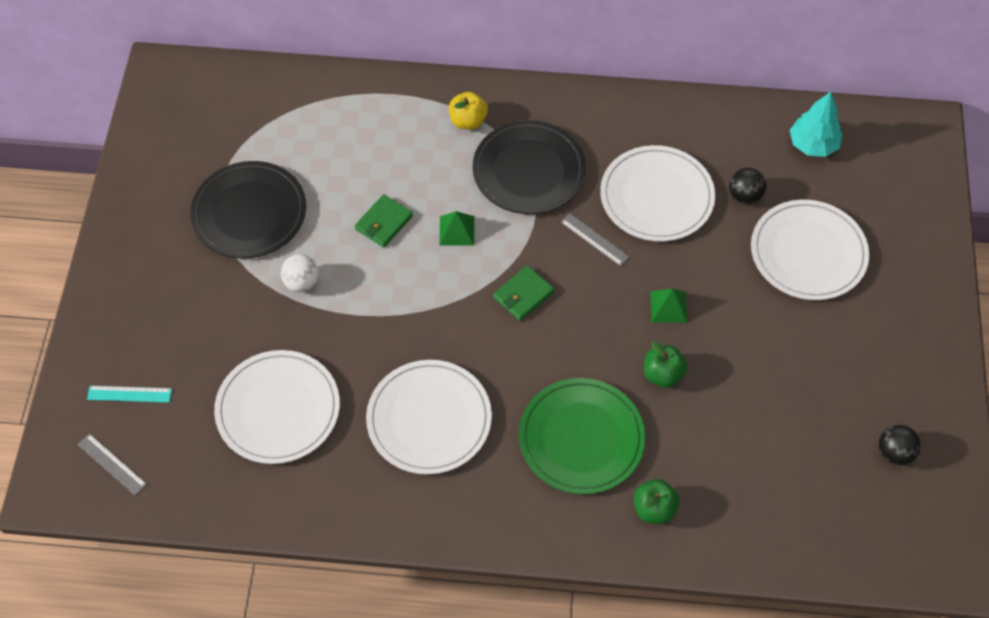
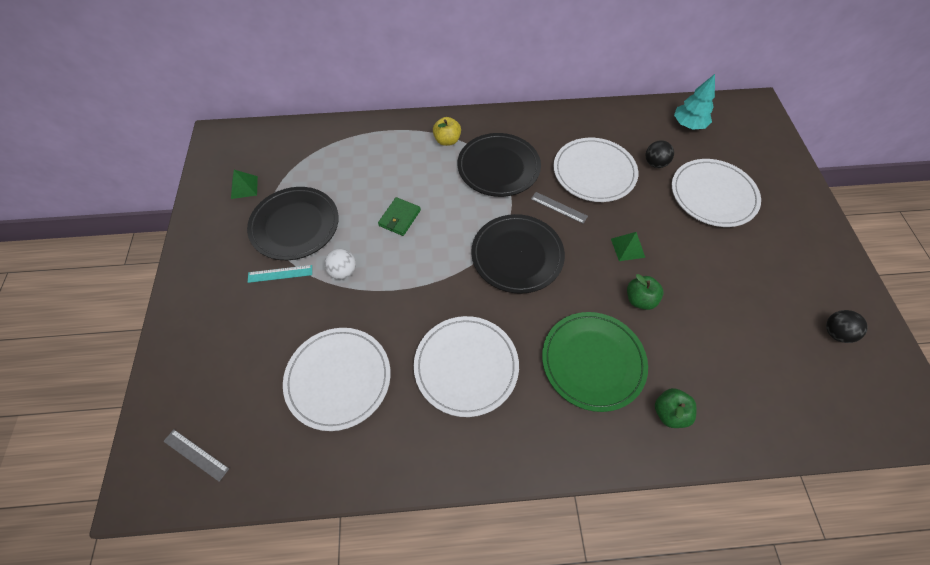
camera: 10 degrees left, 0 degrees up
(129, 394) = (208, 387): turquoise ruler -> turquoise ruler (280, 273)
(457, 230) = (456, 216): green pyramid -> green pyramid (244, 187)
(523, 295) = (517, 255): green wallet -> black plate

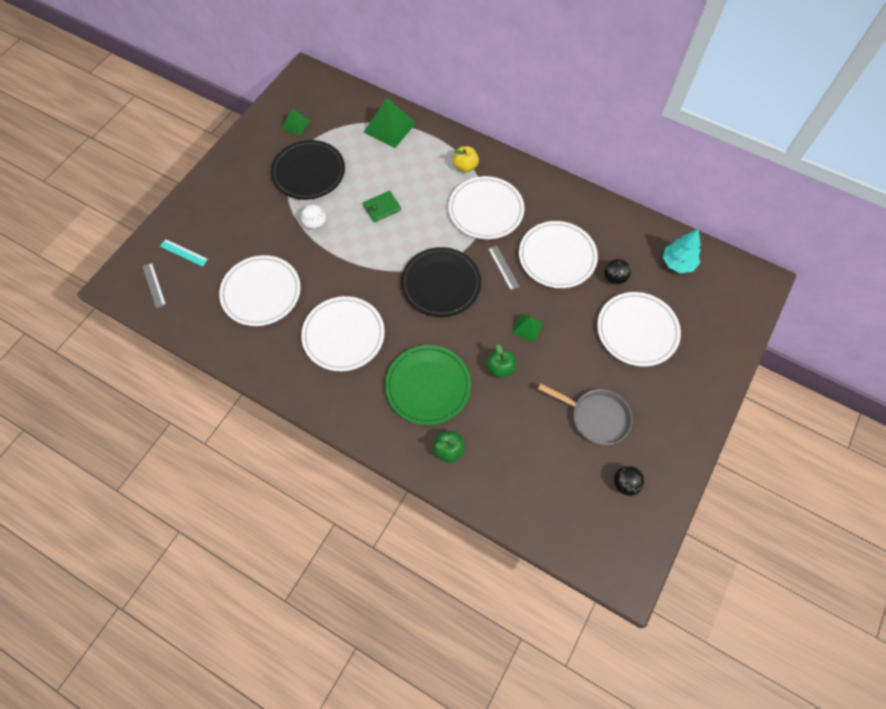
camera: 35 degrees right, 5 degrees up
(280, 273) = (275, 201): turquoise ruler -> turquoise ruler (184, 252)
(346, 142) = (389, 127): none -> green pyramid
(498, 167) = (486, 210): black plate -> white plate
(756, 290) = (596, 417): none -> grey pan

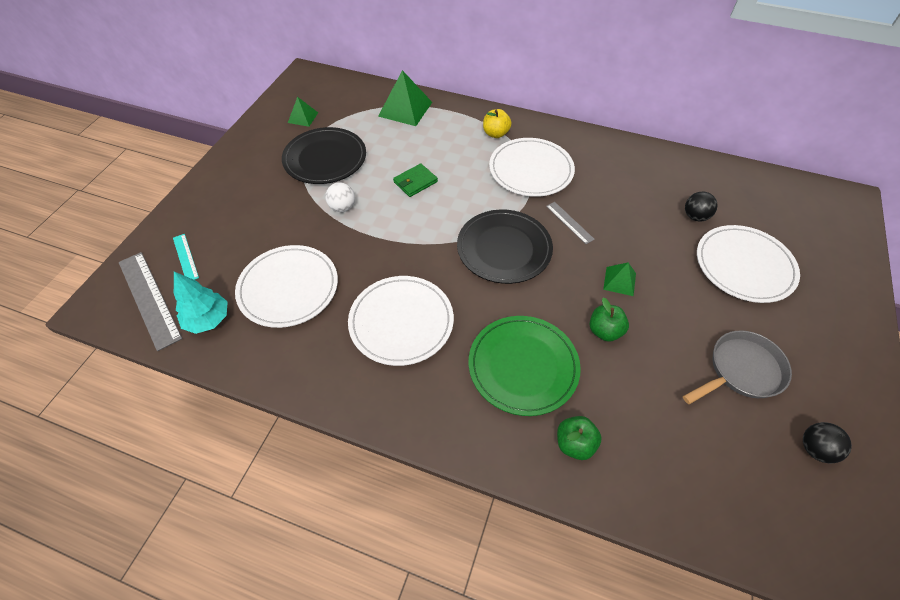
camera: 10 degrees left, 10 degrees down
(154, 285) = (149, 299): grey ruler -> grey ruler, size x1.90
(184, 252) = (185, 257): turquoise ruler -> turquoise ruler turned 45 degrees clockwise
(557, 256) = (624, 204): white plate -> none
(596, 417) = (741, 370): grey pan -> grey pan turned 45 degrees counterclockwise
(678, 263) = (755, 193): turquoise tree -> turquoise tree (208, 320)

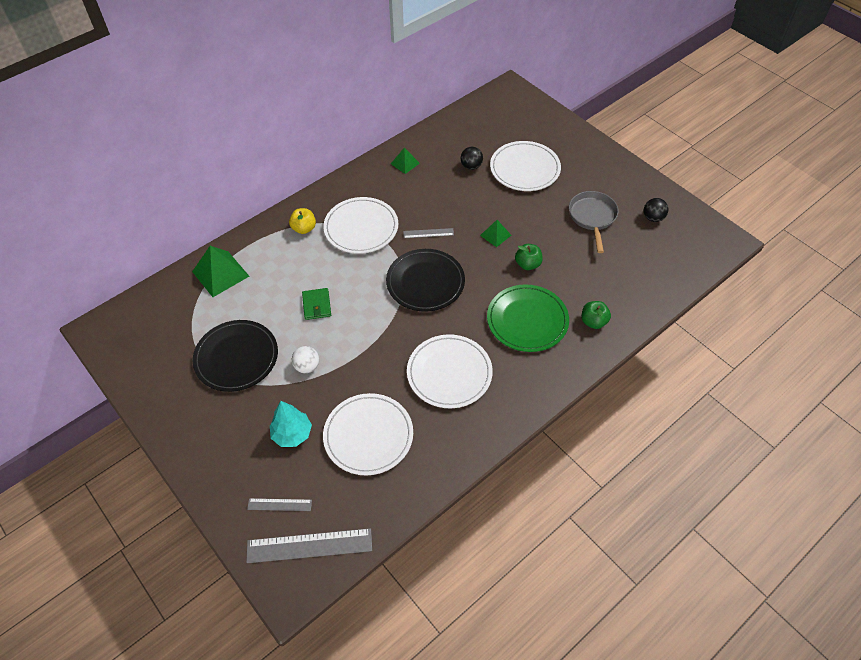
camera: 60 degrees left, 0 degrees up
(185, 257) = (279, 504): turquoise ruler -> grey ruler
(208, 320) = (363, 504): turquoise tree -> turquoise tree (292, 434)
(303, 117) = (163, 354): green pyramid -> green pyramid (405, 163)

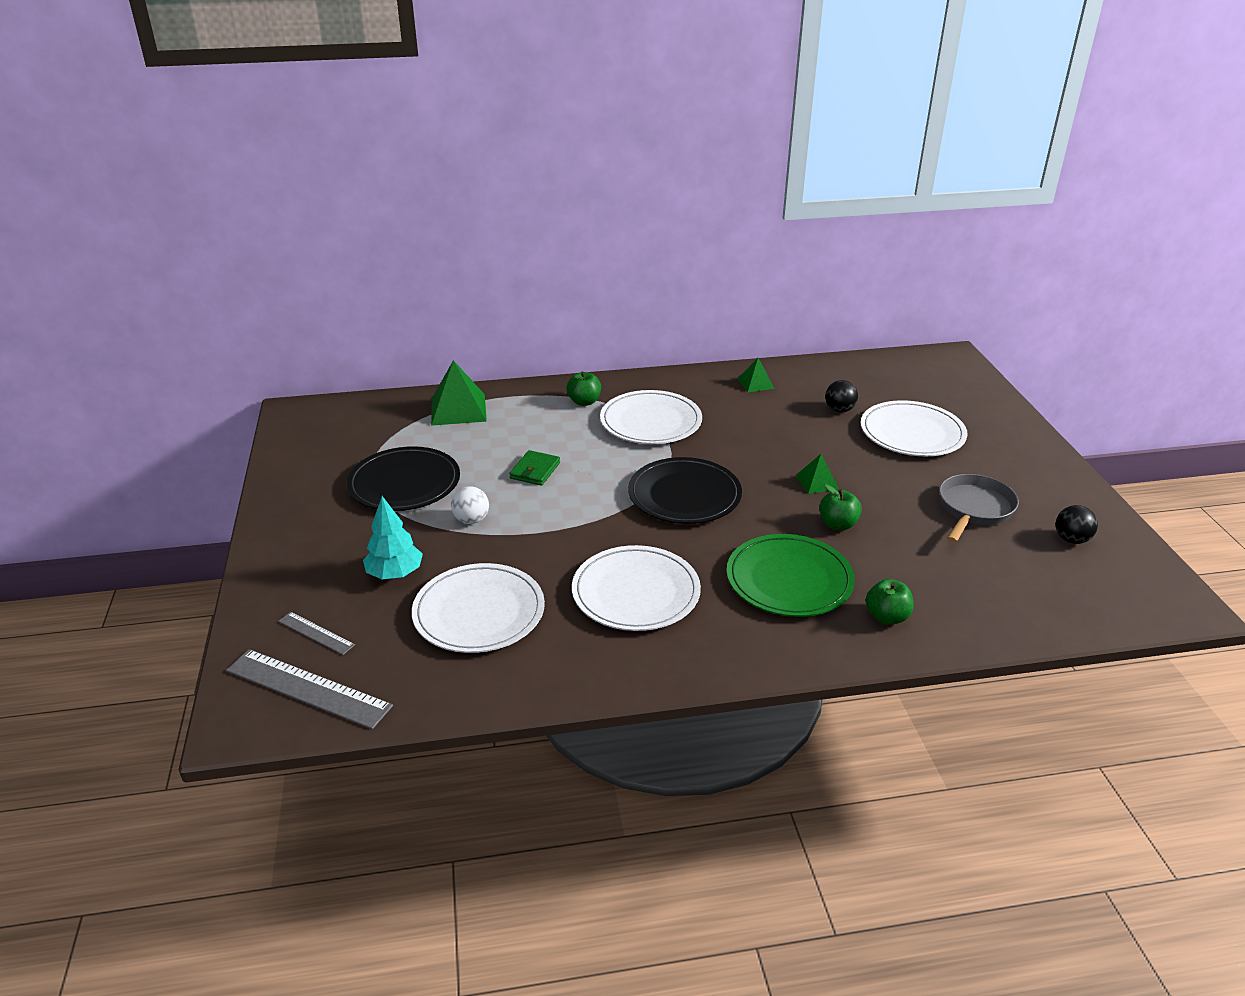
camera: 30 degrees right, 20 degrees down
(304, 228) = (584, 402): yellow apple -> green apple
(428, 233) = (729, 452): grey ruler -> none

